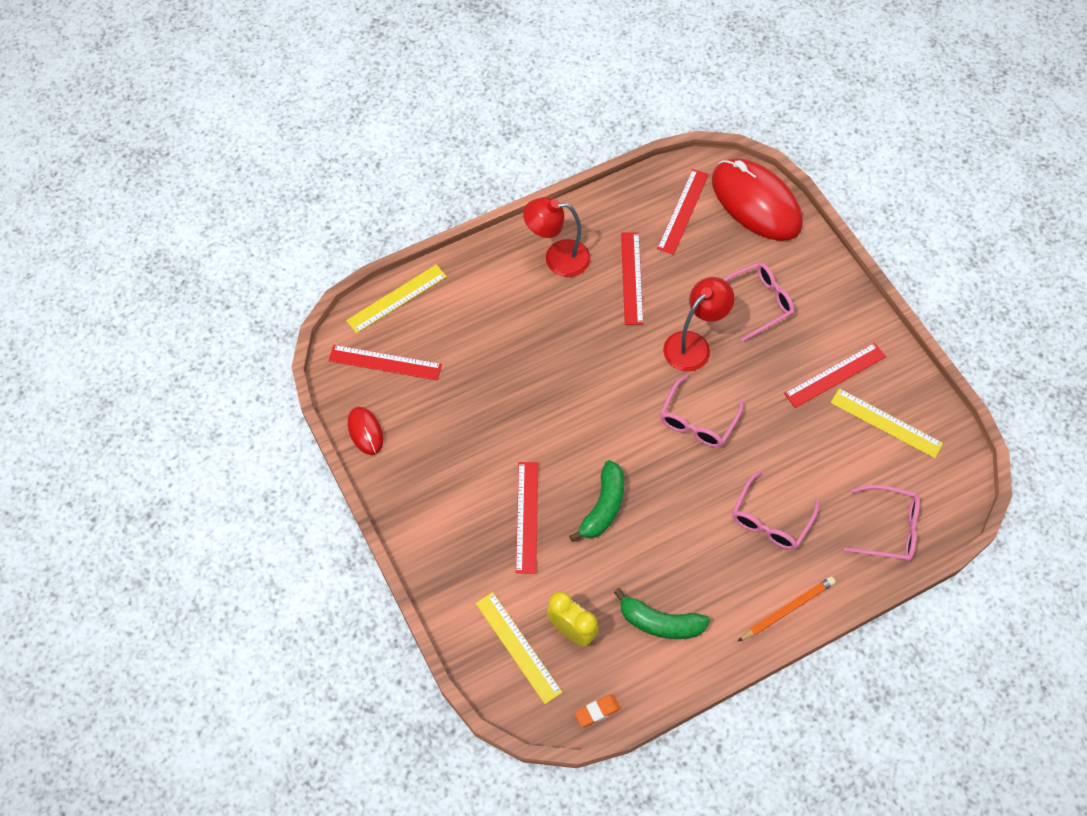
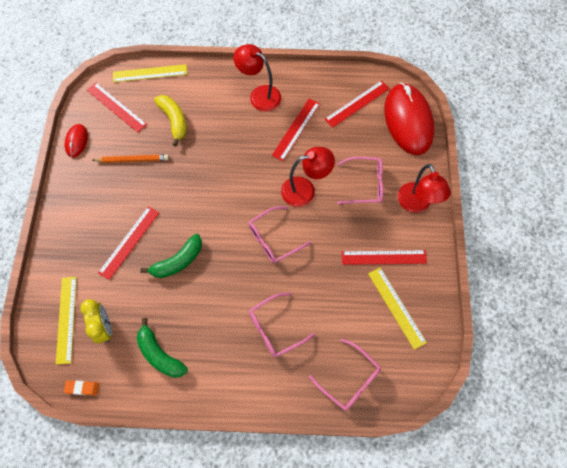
camera: 30 degrees right, 5 degrees up
(473, 343) = (174, 121): none -> yellow banana
(787, 609) = (244, 394): orange pencil -> orange pencil (132, 160)
(830, 296) = (416, 204): none -> red lamp

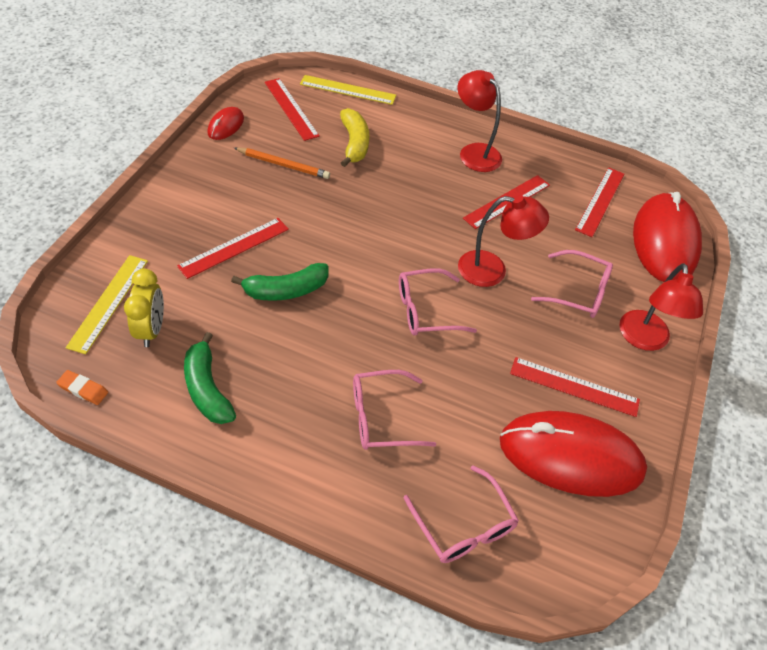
camera: 15 degrees right, 15 degrees down
(357, 104) = (600, 201): red ruler -> red ruler turned 45 degrees counterclockwise
(396, 307) = (571, 456): yellow ruler -> red mouse

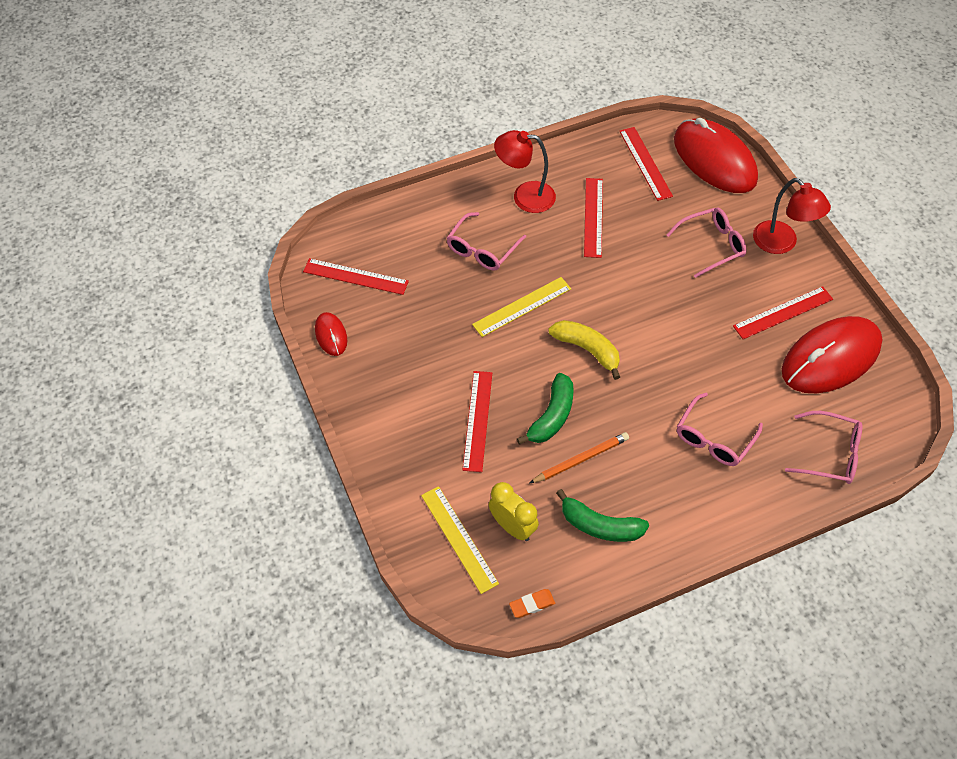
camera: 40 degrees left, 5 degrees up
(283, 165) = (418, 328): orange pencil -> orange pencil (581, 459)
(348, 90) = (372, 222): yellow ruler -> yellow ruler (522, 306)
(354, 144) = (440, 264): yellow banana -> yellow banana (587, 350)
(425, 310) = (648, 345): pink glasses -> pink glasses (482, 249)
(492, 270) = (648, 278): red lamp -> none

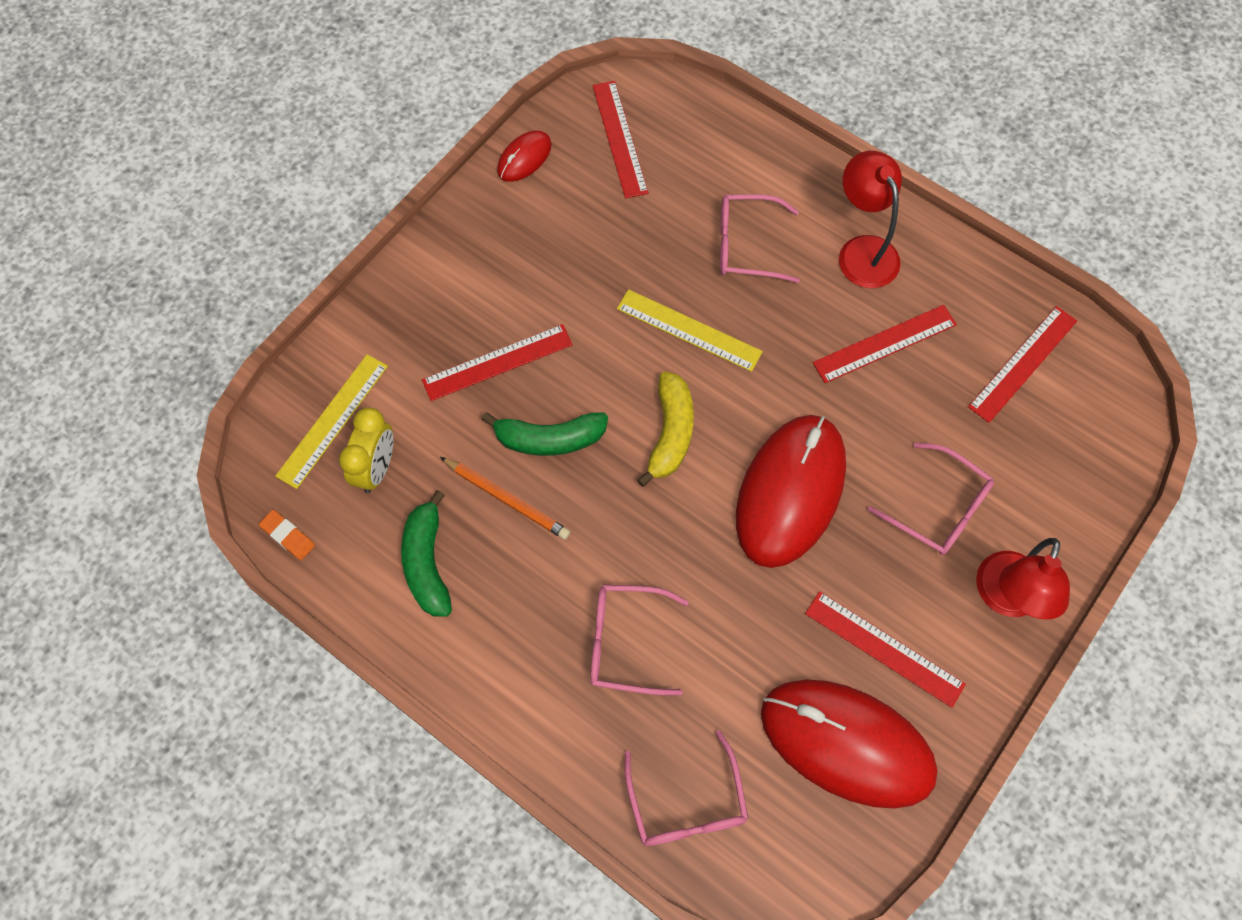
camera: 60 degrees right, 10 degrees up
(714, 160) = (1095, 447): red mouse -> red mouse (790, 492)

